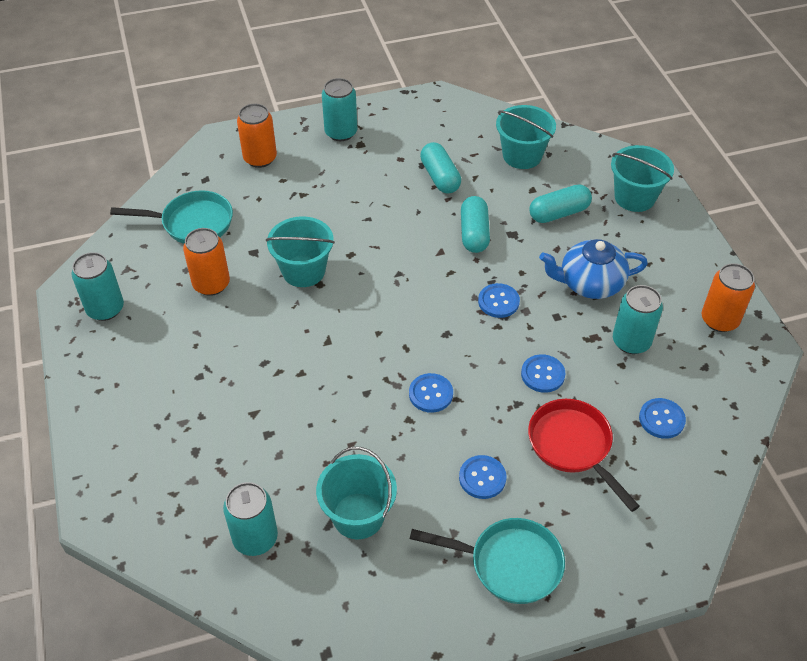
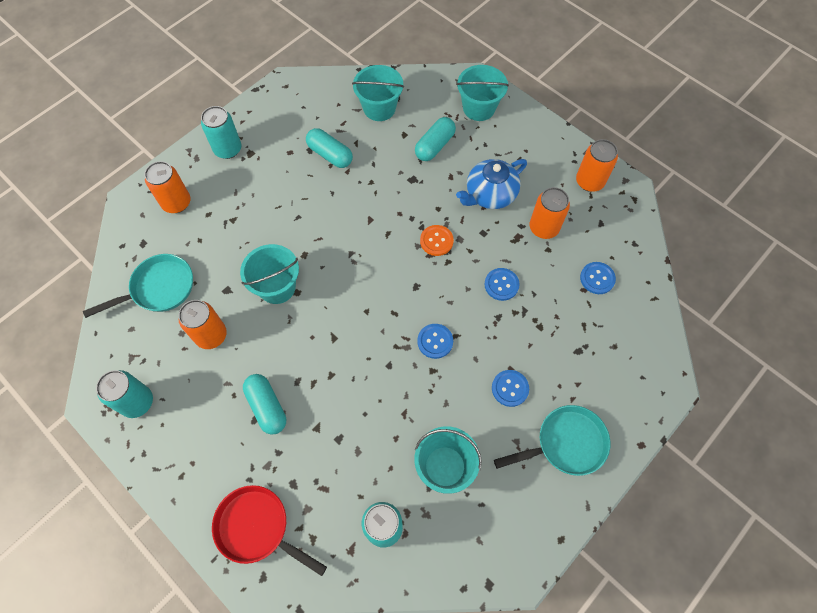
camera: 30 degrees left, 15 degrees up
(474, 233) = (385, 192): turquoise capsule -> turquoise capsule (267, 407)
(498, 301) = (436, 241): blue button -> orange button
(573, 446) = (553, 330): red pan -> red pan (257, 528)
(631, 341) = (543, 228): turquoise can -> orange can

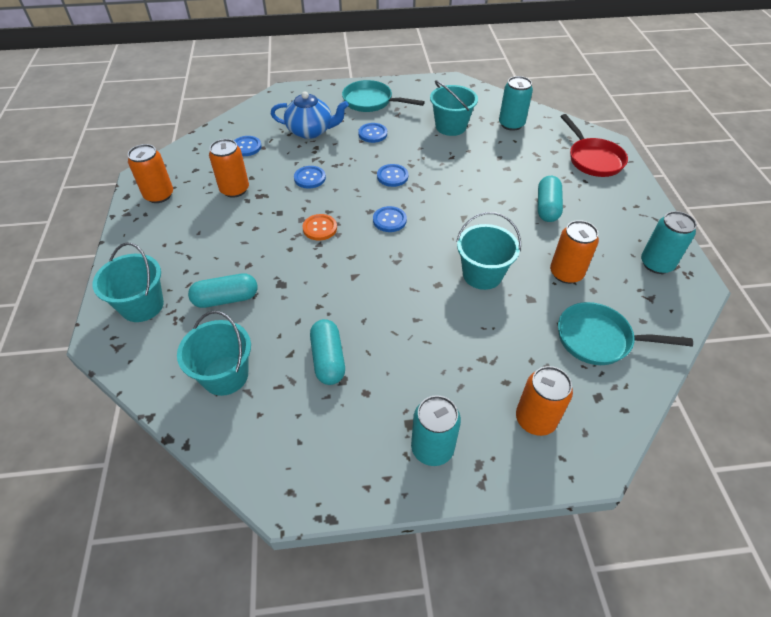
camera: 140 degrees left, 15 degrees down
(391, 288) = (389, 220): none -> blue button
(489, 194) = (238, 232): blue teapot -> blue teapot (311, 131)

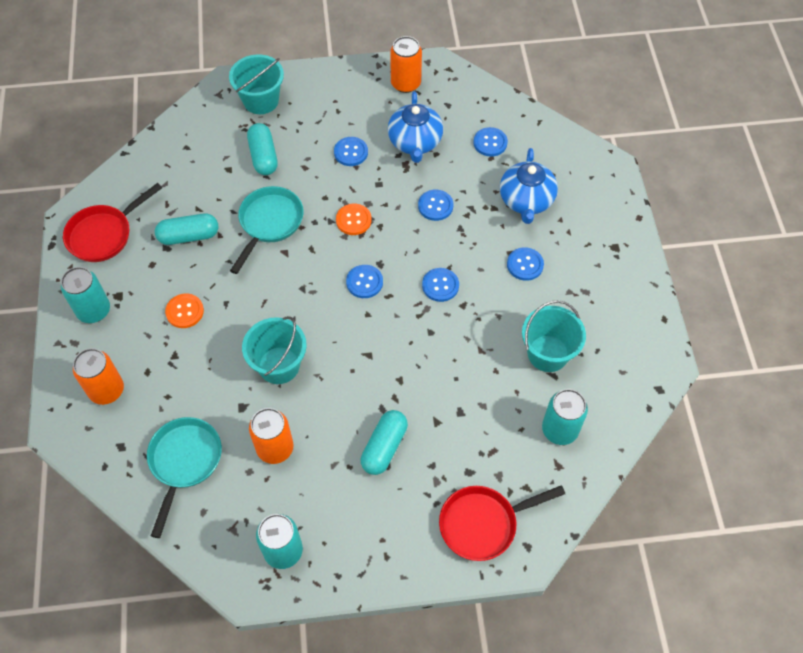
camera: 90 degrees right, 10 degrees up
(225, 375) = (182, 167): turquoise bucket -> none
(234, 189) = (415, 142): orange can -> blue teapot
(236, 231) = (351, 152): none -> blue button
(318, 452) = (104, 234): none -> red pan
(371, 102) = (598, 262): turquoise pan -> turquoise pan (269, 223)
(428, 354) = (184, 311): none -> orange button
(547, 207) = (384, 447): turquoise capsule -> turquoise capsule turned 75 degrees counterclockwise

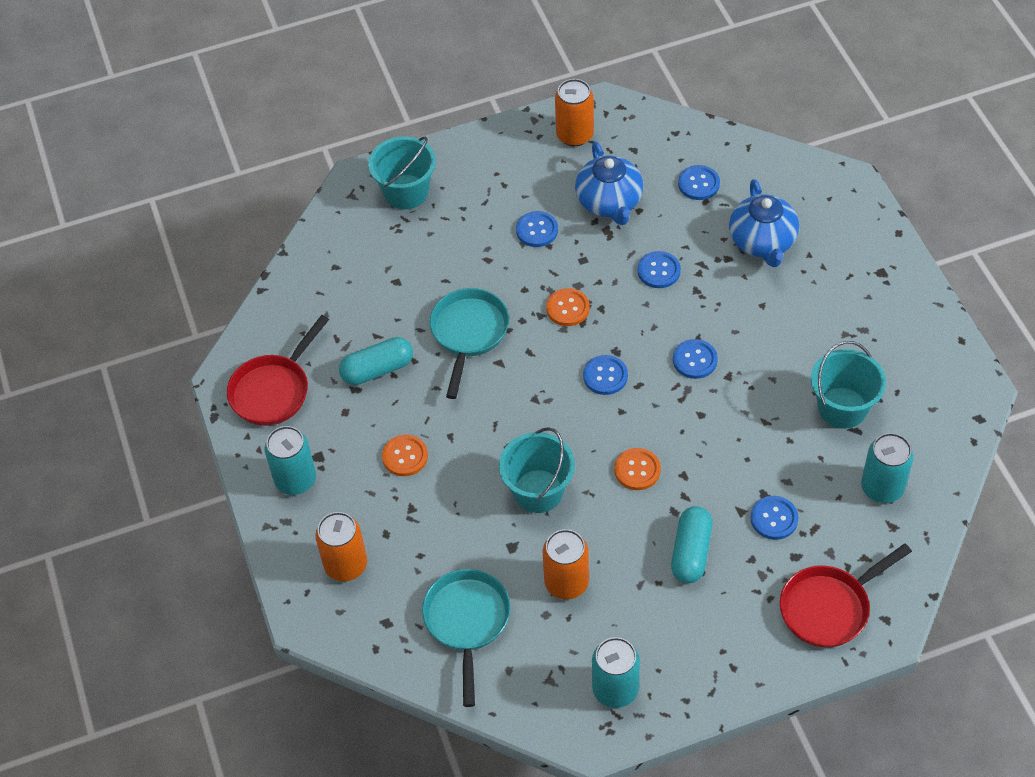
camera: 10 degrees left, 5 degrees down
(263, 156) = (433, 257): turquoise capsule -> none
(364, 366) = (637, 470): none -> orange button
(525, 265) = (784, 315): blue button -> blue button (774, 518)

